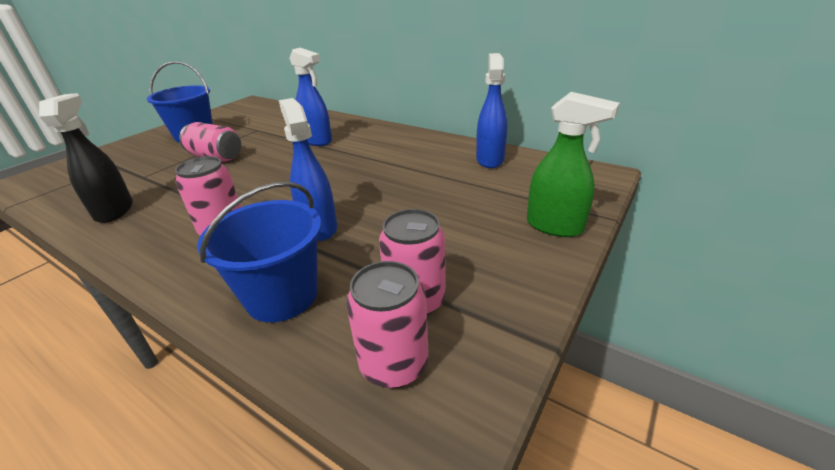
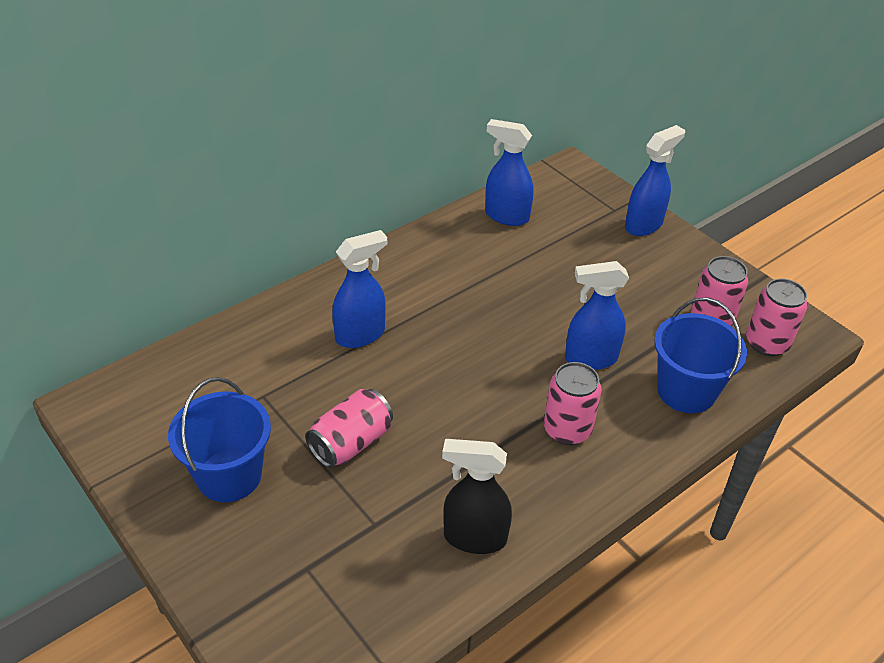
camera: 75 degrees left, 10 degrees up
(555, 226) = (644, 225): green spray bottle -> blue spray bottle

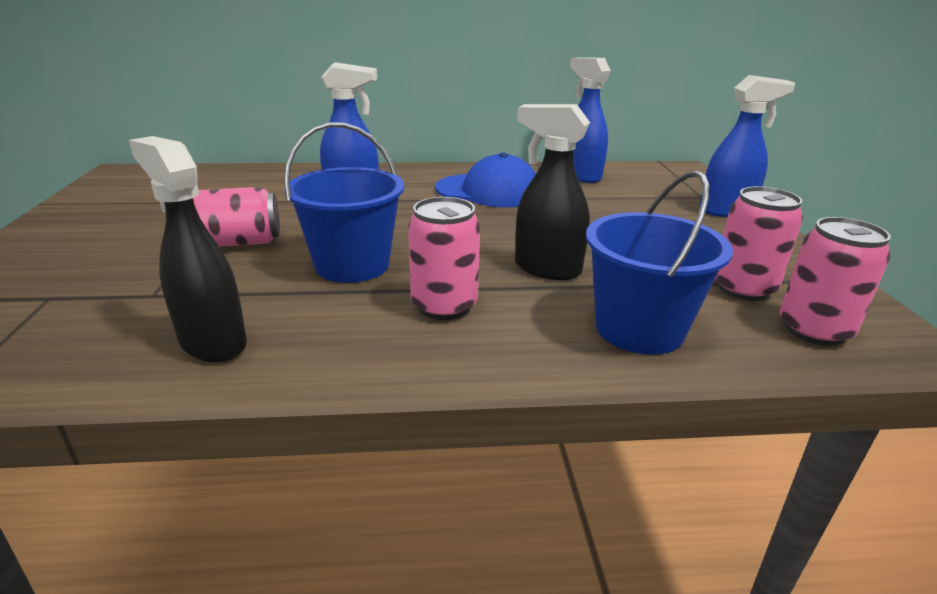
camera: 35 degrees right, 15 degrees down
(229, 475) = (119, 228): blue bucket -> blue bucket (352, 265)
(459, 275) = (488, 191): none -> blue cap
(590, 358) = (546, 269): blue spray bottle -> black spray bottle

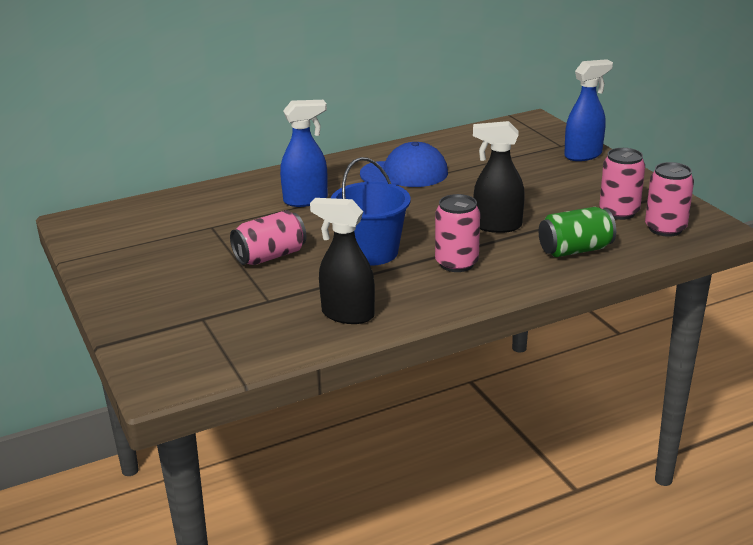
camera: 20 degrees left, 0 degrees up
(581, 176) = (461, 144): blue spray bottle -> none
(639, 329) = (575, 250): blue bucket -> green can

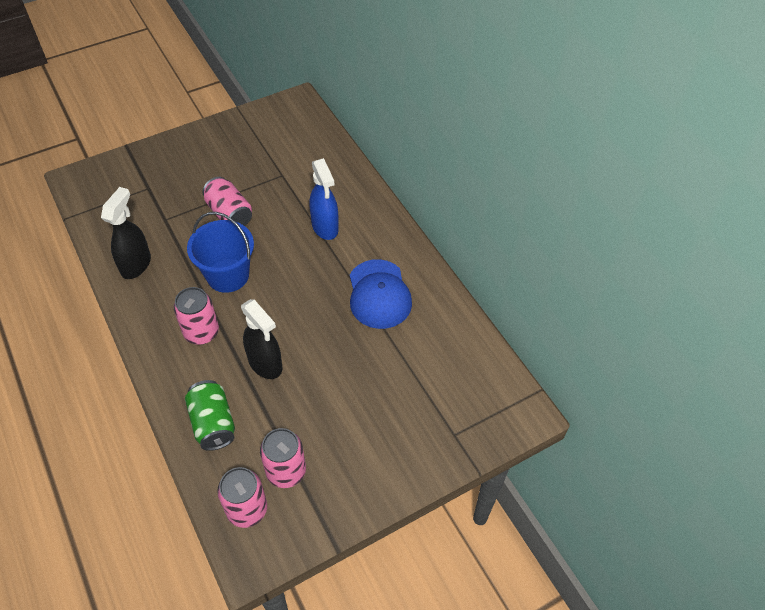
camera: 85 degrees right, 25 degrees up
(497, 226) = (265, 364): black spray bottle -> black spray bottle turned 135 degrees clockwise
(583, 155) = (427, 455): blue spray bottle -> none

